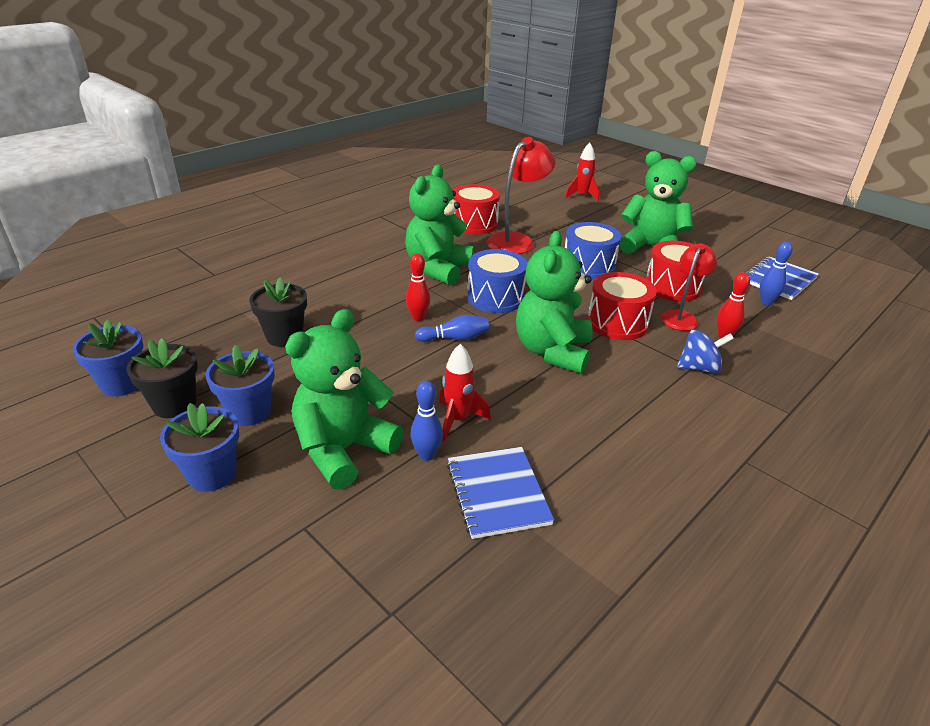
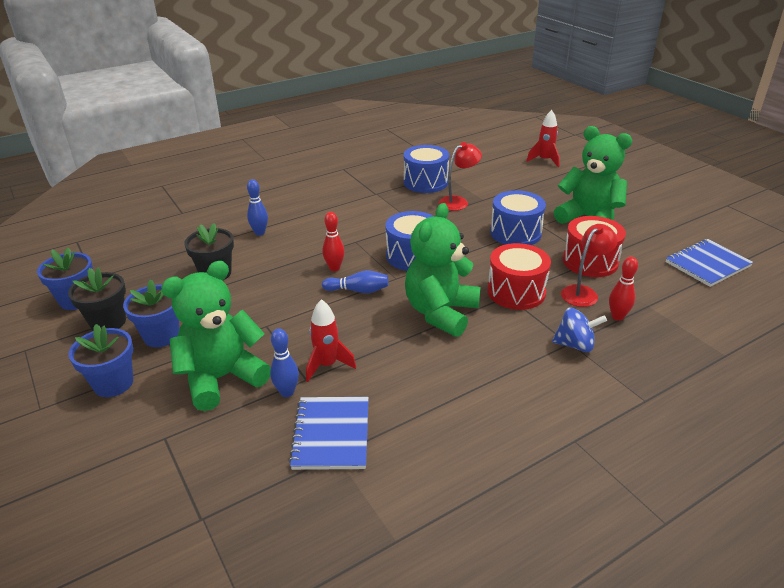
camera: 15 degrees right, 0 degrees up
(438, 269) = (372, 224): green teddy bear -> none
(474, 224) = (425, 182): red drum -> blue drum
(517, 240) = (458, 201): red lamp -> red lamp, size x0.65
(766, 302) = (681, 286): blue bowling pin -> blue bowling pin (260, 233)

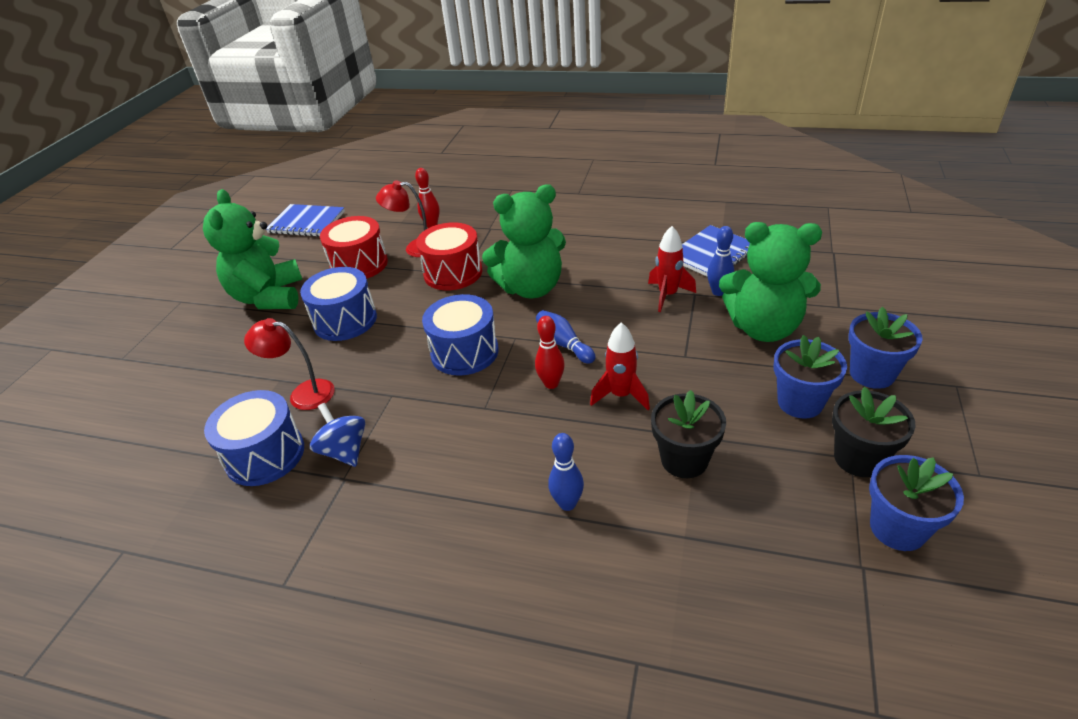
camera: 130 degrees left, 5 degrees up
(544, 160) = (107, 394): red rocket -> red rocket (621, 395)
(575, 345) = (489, 225): blue spinning top -> blue spinning top (344, 451)

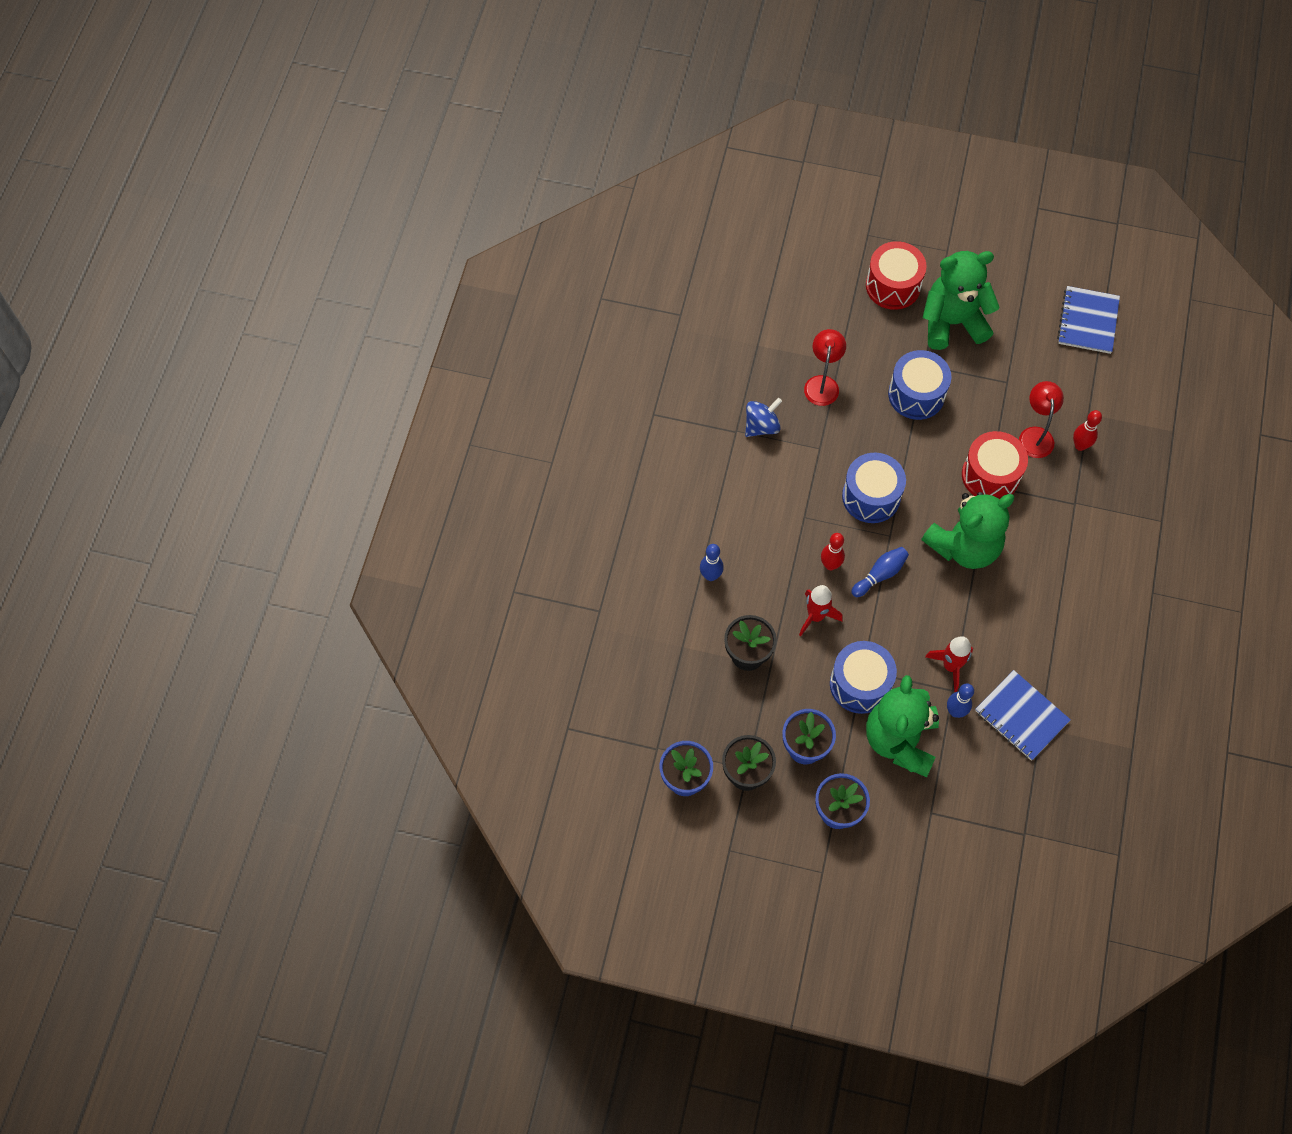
camera: 85 degrees right, 25 degrees up
(265, 455) = (759, 374): blue drum -> blue drum (860, 684)
(359, 264) = (1006, 388): red drum -> red drum (893, 286)
(531, 288) = (964, 546): green teddy bear -> green teddy bear turned 105 degrees counterclockwise

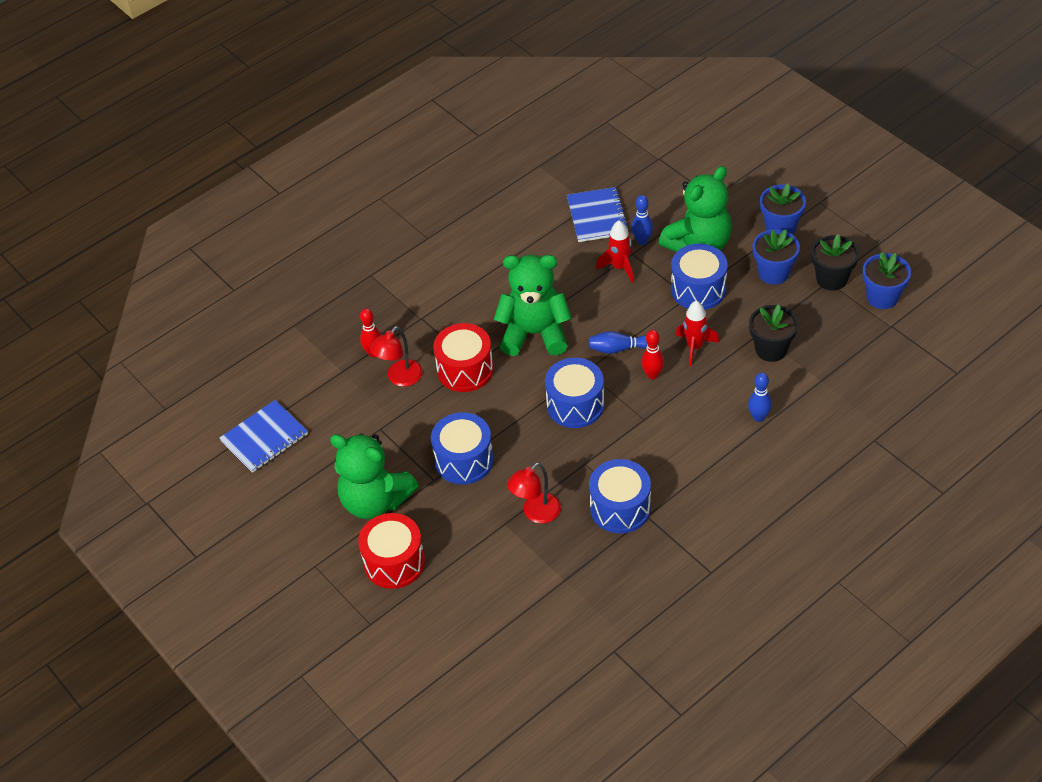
camera: 140 degrees left, 15 degrees down
(761, 426) = (620, 508): blue spinning top -> blue drum

